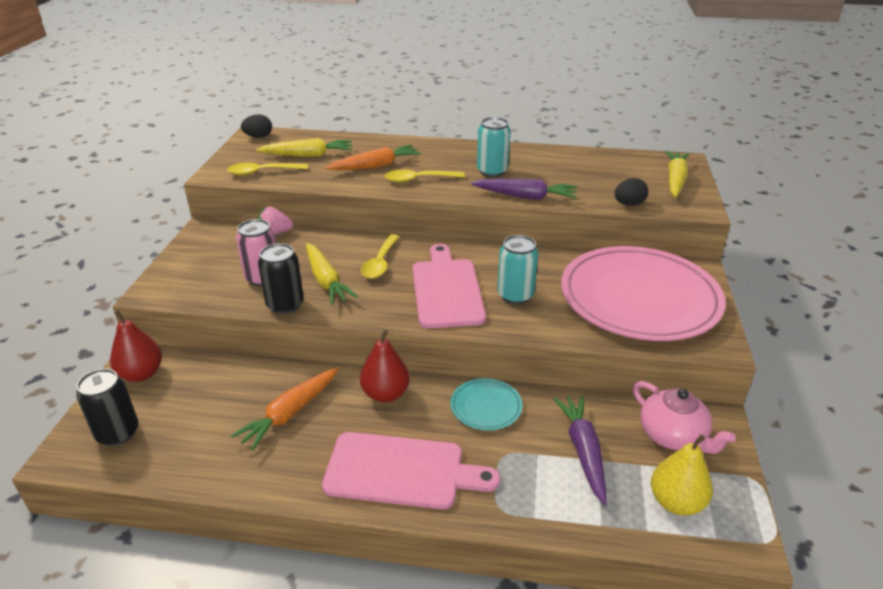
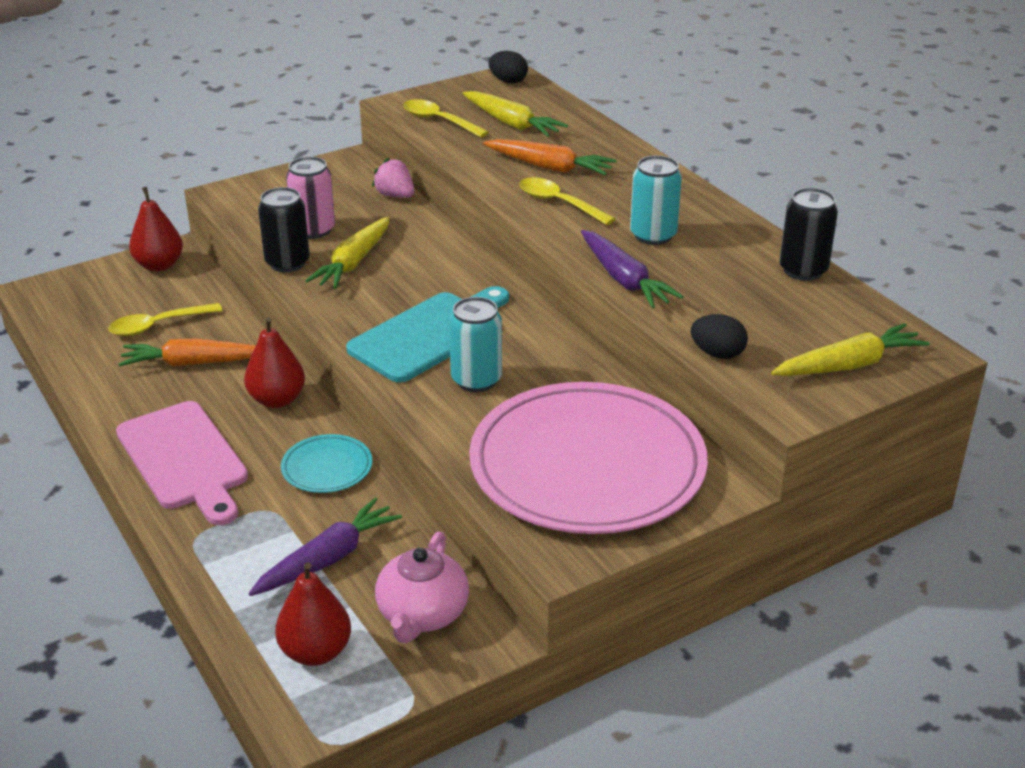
camera: 50 degrees right, 0 degrees up
(117, 433) = (82, 297): black can -> black can (803, 270)
(380, 263) = (425, 275): yellow spoon -> yellow spoon (158, 325)
(447, 289) = (430, 334): pink cutting board -> turquoise cutting board
(676, 502) = (315, 652): yellow pear -> red pear

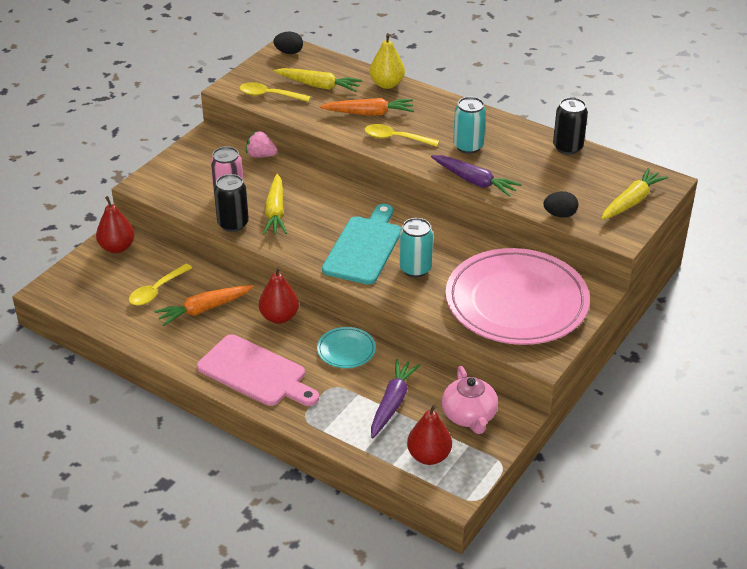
camera: 25 degrees left, 5 degrees up
(604, 140) = (387, 84): none -> yellow pear

